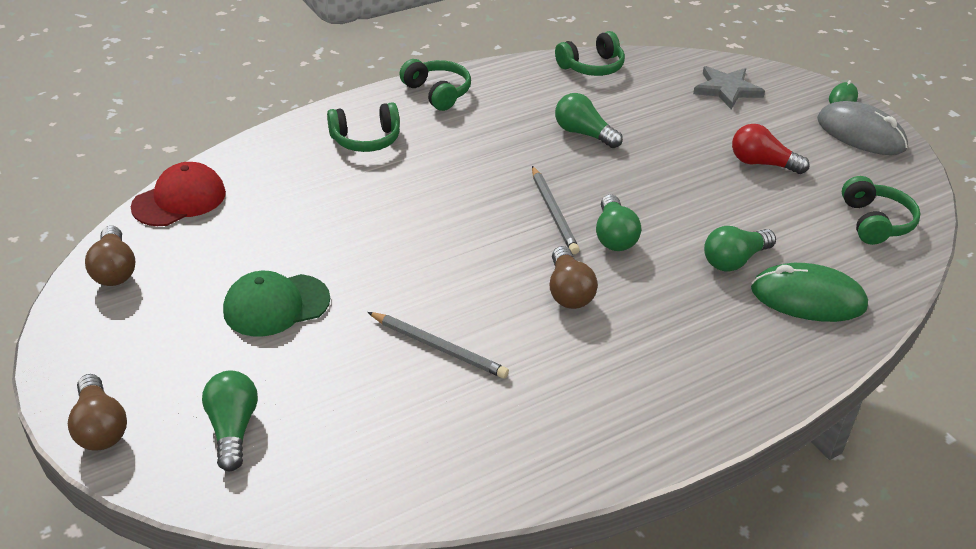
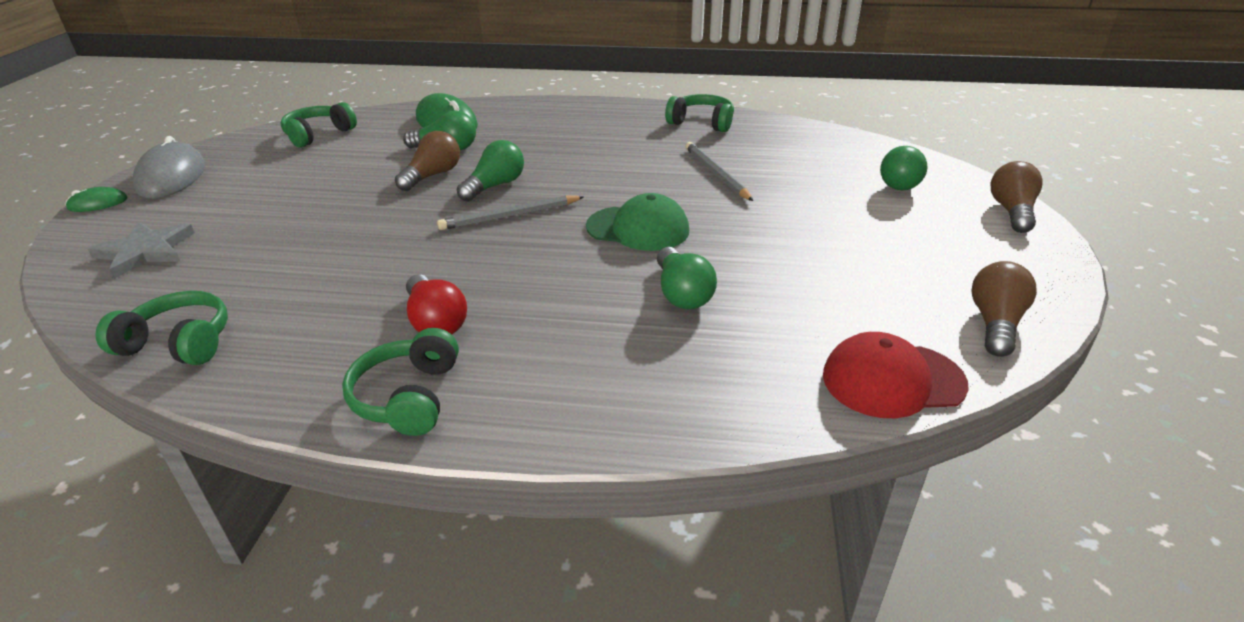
camera: 140 degrees left, 5 degrees down
(276, 305) = (827, 236): green cap -> green cap (638, 228)
(366, 139) = (587, 364): green headphones -> green headphones (701, 123)
(553, 212) = (510, 216): grey pencil -> grey pencil turned 135 degrees counterclockwise
(568, 291) = (584, 170): brown light bulb -> brown light bulb (433, 175)
(583, 133) = (358, 267): green light bulb -> green light bulb (681, 293)
(762, 163) = (288, 187): red light bulb -> red light bulb (435, 321)

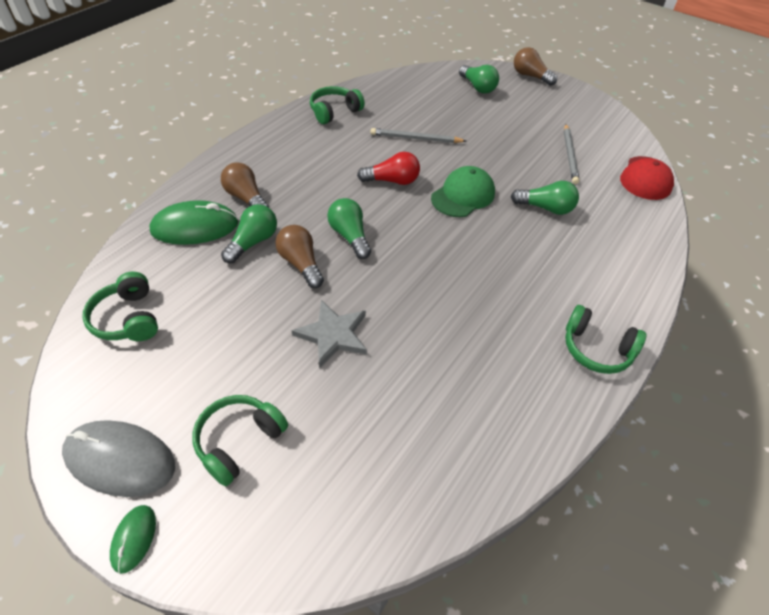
camera: 65 degrees left, 15 degrees up
(145, 251) = (297, 490): grey star -> grey star (333, 335)
(178, 343) = (478, 469): green headphones -> green headphones (239, 441)
(435, 321) = (522, 317): red light bulb -> red light bulb (392, 181)
(510, 216) = (404, 243): grey pencil -> grey pencil (570, 155)
(995, 323) = (618, 131): brown light bulb -> brown light bulb (246, 198)

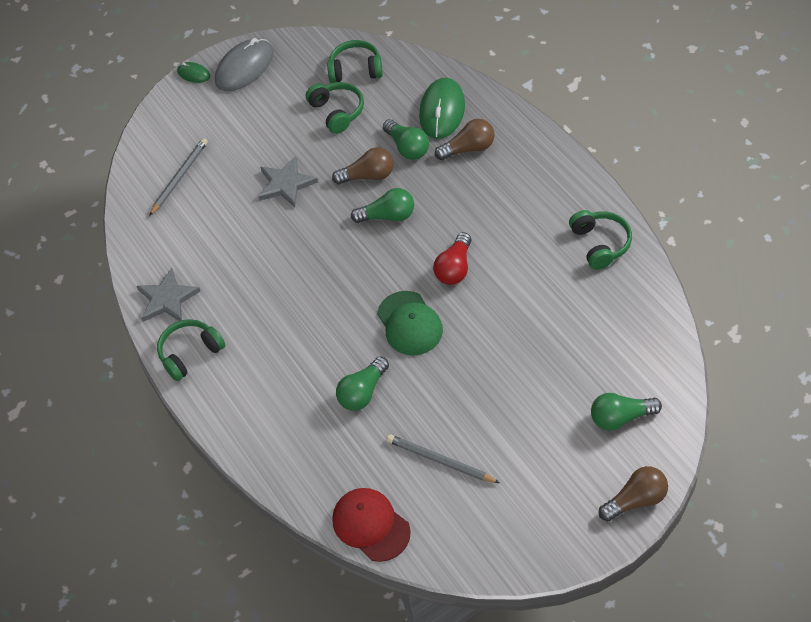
camera: 120 degrees right, 5 degrees up
(239, 441) = (227, 122): green headphones -> green headphones (337, 112)
(415, 139) = (522, 310): grey pencil -> grey pencil (179, 177)
(547, 401) = (167, 299): none -> grey star

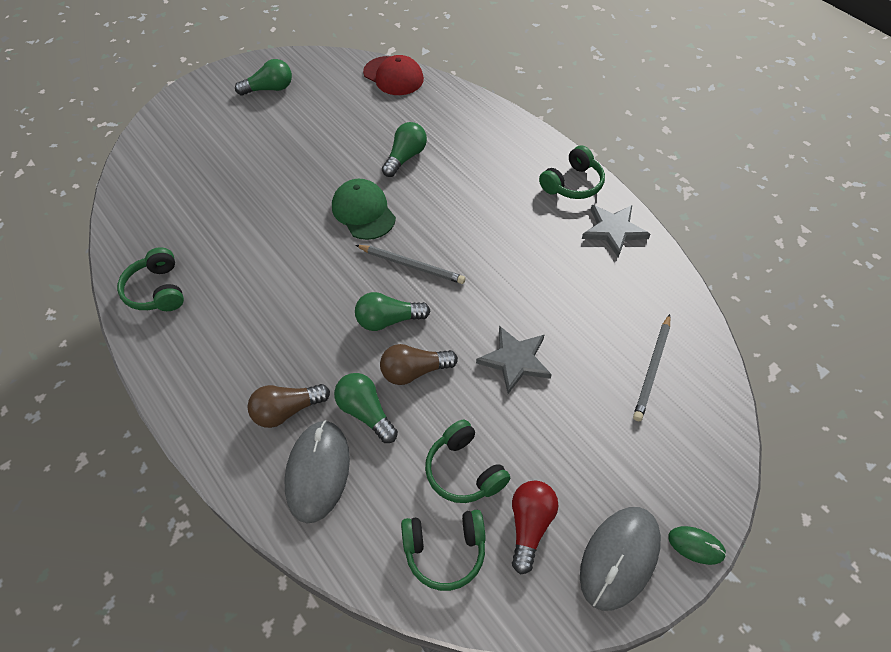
camera: 170 degrees right, 0 degrees up
(440, 461) = (338, 113): grey pencil -> grey pencil (412, 265)
(442, 111) = (318, 472): green mouse -> grey mouse
(454, 268) = (316, 264): red light bulb -> red light bulb (530, 526)
(620, 417) = (184, 144): green light bulb -> green light bulb (269, 89)
(636, 500) = (189, 94): brown light bulb -> none

